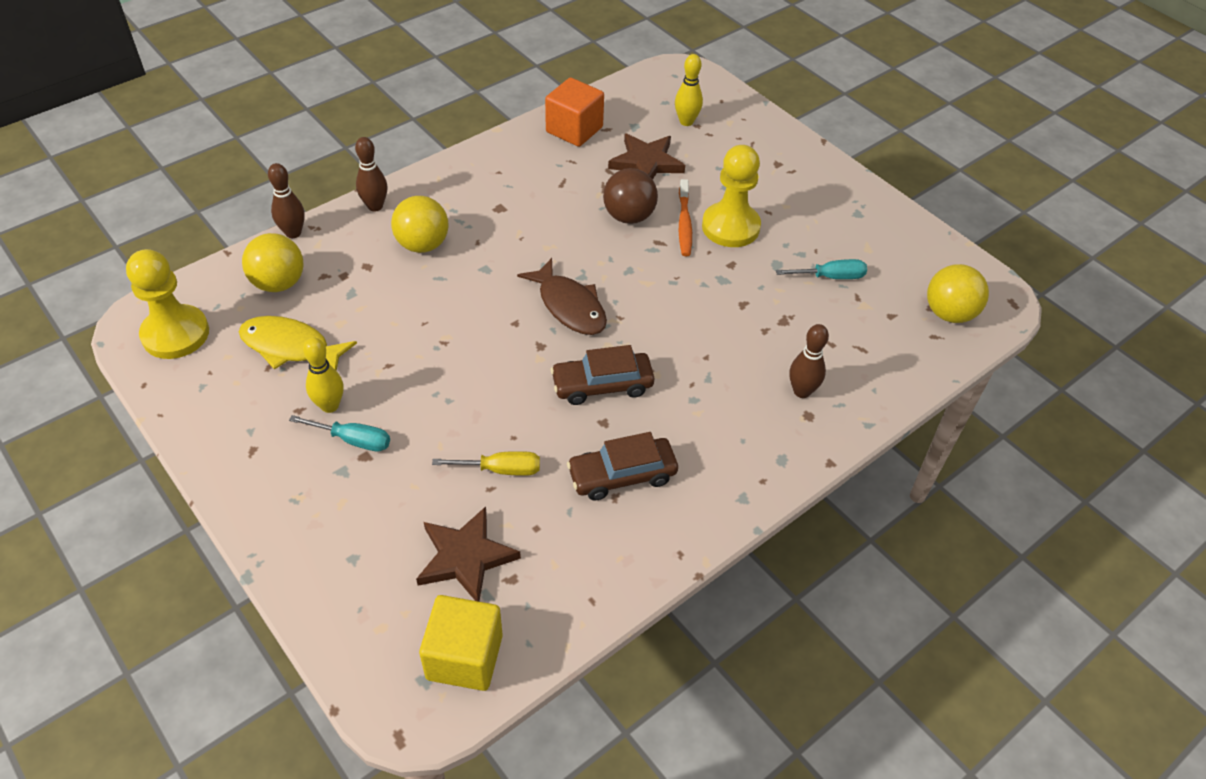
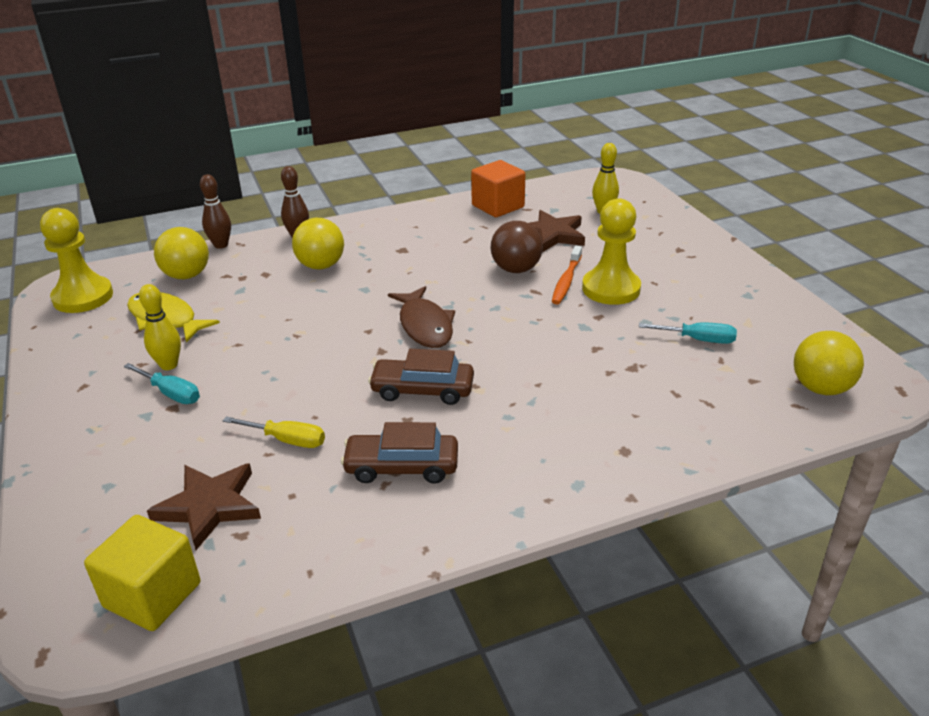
camera: 20 degrees right, 15 degrees down
(802, 391) = (626, 428): brown bowling pin -> none

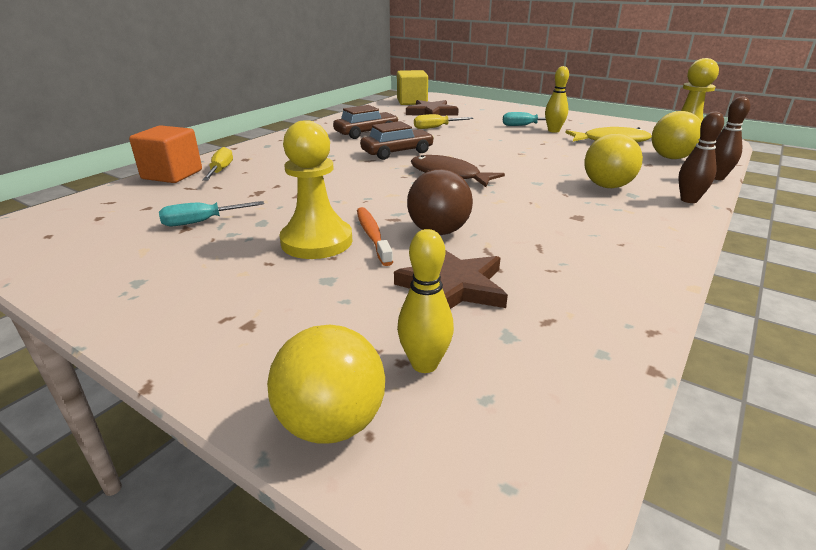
camera: 145 degrees right, 5 degrees down
(498, 206) = (592, 309): orange cube -> orange cube (172, 174)
(665, 429) = (221, 170): none -> yellow screwdriver
(820, 388) = (80, 216): yellow ball -> yellow ball (332, 423)

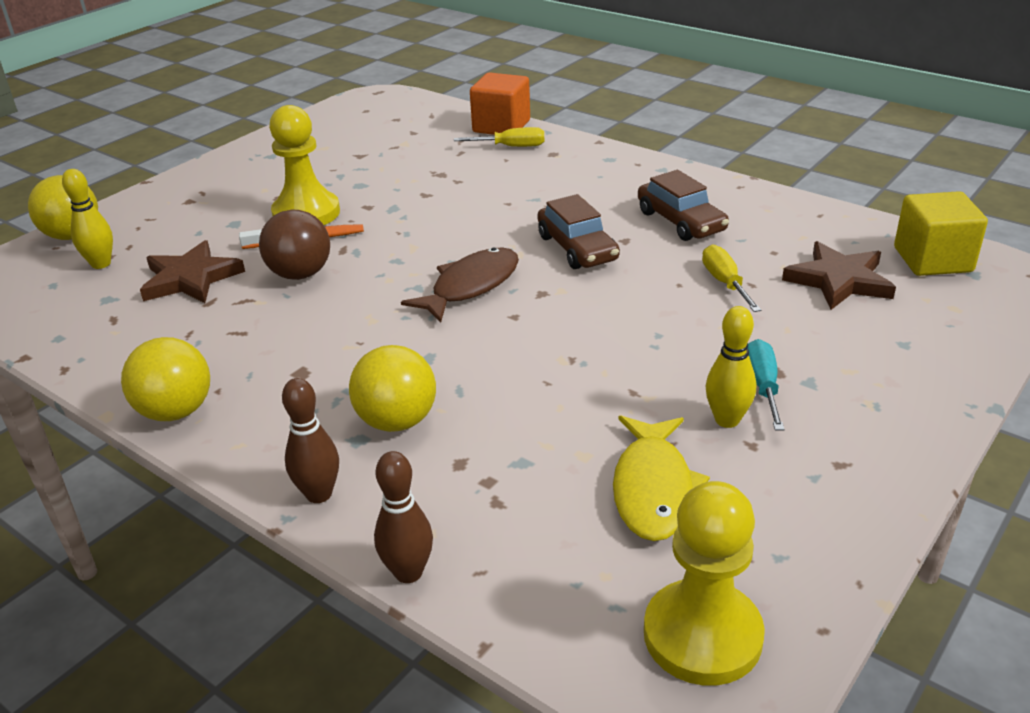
camera: 95 degrees right, 5 degrees up
(202, 222) = (370, 159): turquoise screwdriver -> none
(671, 158) = (533, 547): yellow ball -> yellow ball (176, 412)

